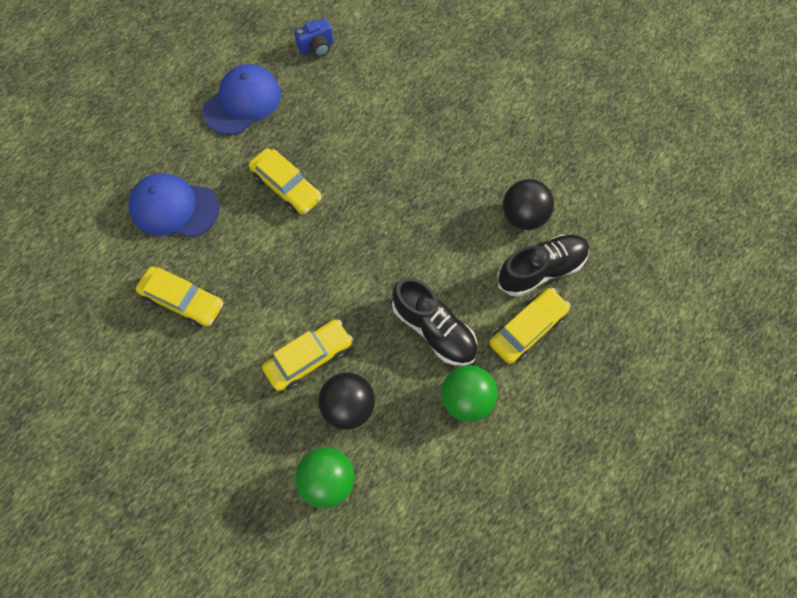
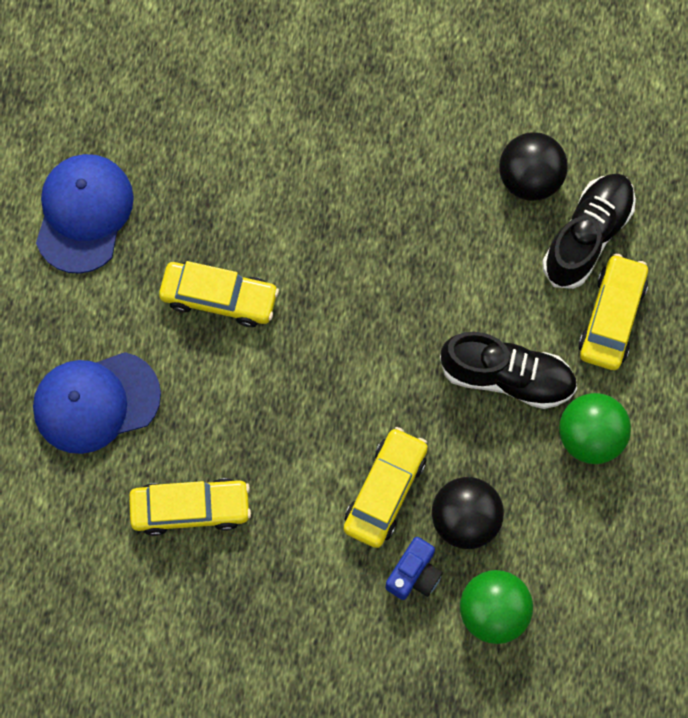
camera: 30 degrees left, 5 degrees up
(317, 47) = (129, 83): blue camera -> blue camera (414, 574)

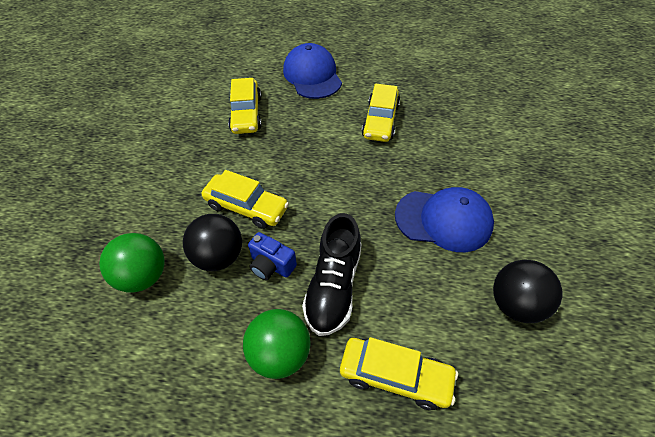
camera: 90 degrees right, 20 degrees down
(84, 213) = (424, 66): blue cap -> blue cap (444, 220)
(414, 574) = (183, 225): blue camera -> blue camera (271, 265)
(587, 236) = (472, 354): black shoe -> none

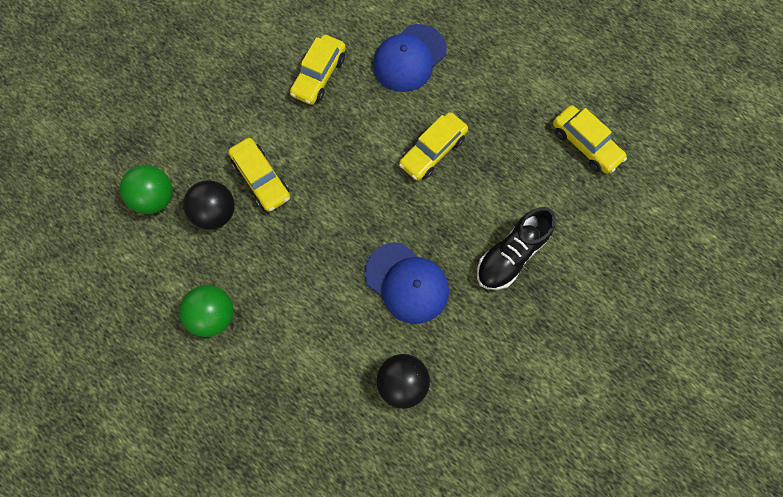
camera: 30 degrees right, 20 degrees up
(271, 265) = (249, 243): blue camera -> none
(312, 75) = (409, 58): blue cap -> blue cap turned 150 degrees counterclockwise
(334, 286) = (282, 287): black shoe -> black shoe (511, 254)
(395, 376) = (278, 377): yellow car -> yellow car (585, 144)

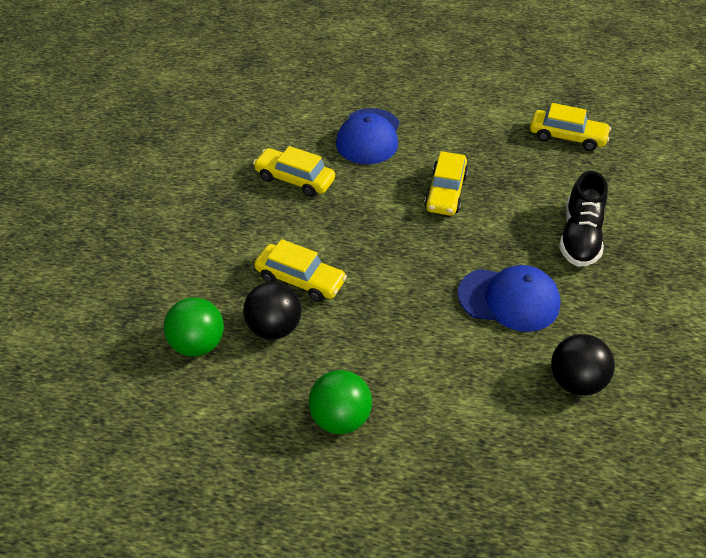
camera: 30 degrees left, 25 degrees down
(319, 75) = (295, 179): yellow car -> yellow car turned 120 degrees clockwise

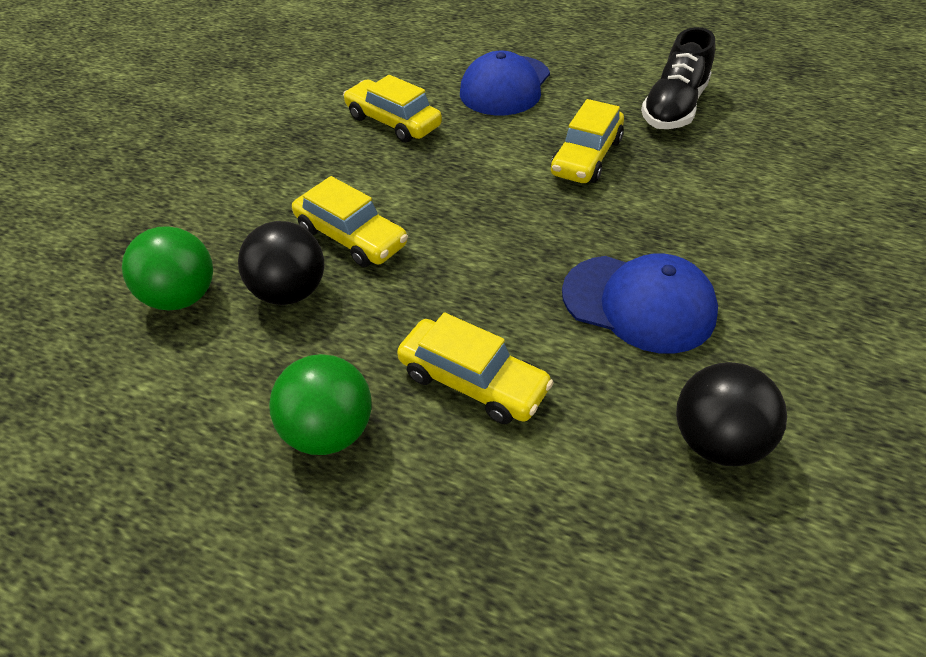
camera: 15 degrees right, 0 degrees up
(567, 137) = (776, 111): yellow car -> yellow car (473, 381)
(579, 236) = (768, 234): black shoe -> black shoe (674, 108)

